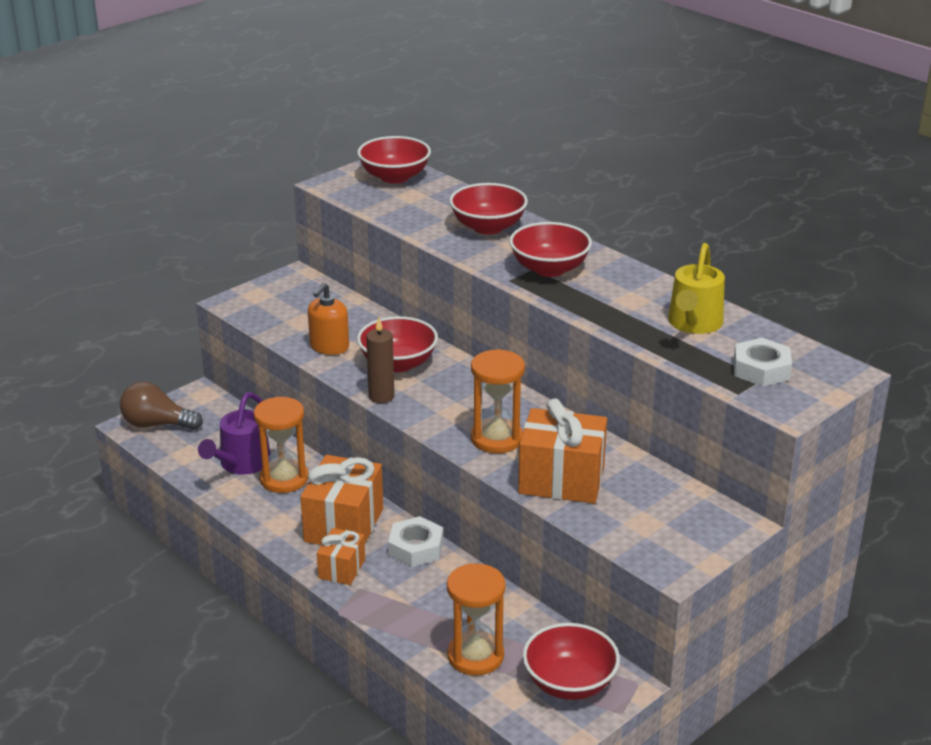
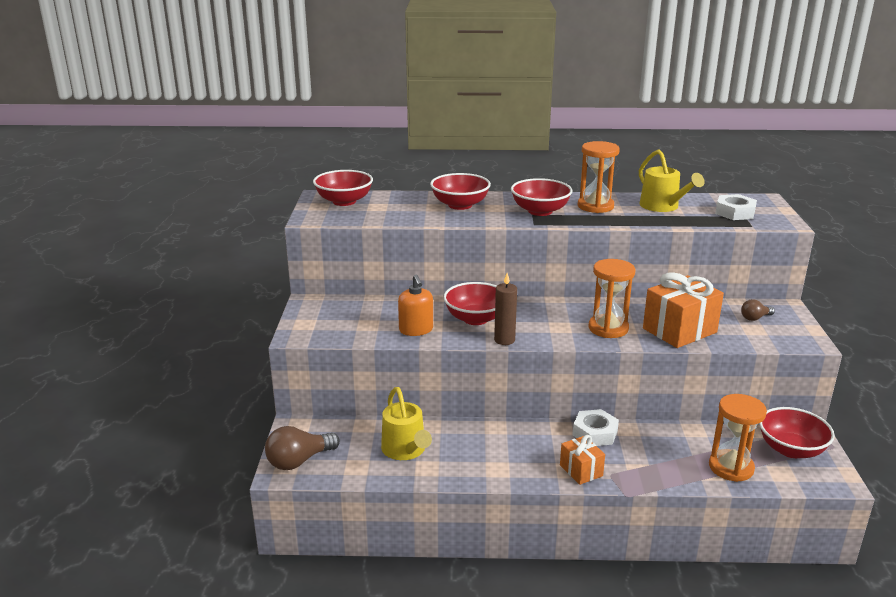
camera: 45 degrees left, 5 degrees down
(241, 464) = (405, 450): purple watering can -> yellow watering can
(284, 479) = (449, 442): orange hourglass -> orange hourglass (595, 206)
(344, 525) = (534, 446): orange gift -> none
(673, 514) = (755, 318): none -> brown light bulb

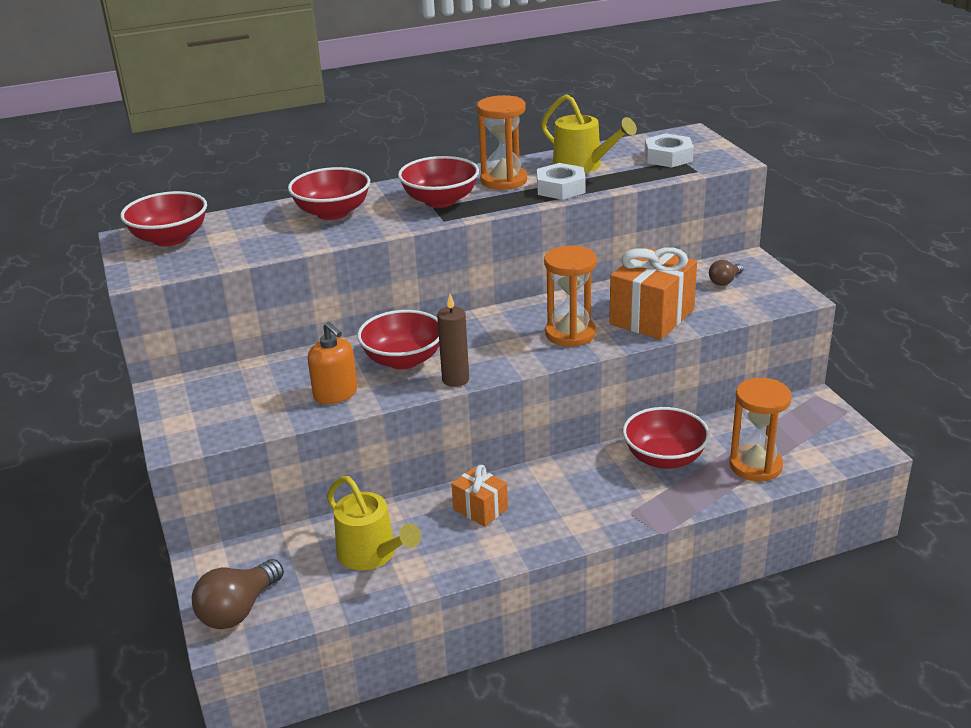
camera: 20 degrees left, 5 degrees up
(581, 470) = (596, 517): orange gift -> orange gift (480, 509)
(595, 433) = (588, 466): white nut -> white nut (560, 188)
(791, 449) = (806, 426): red bowl -> red bowl (664, 458)

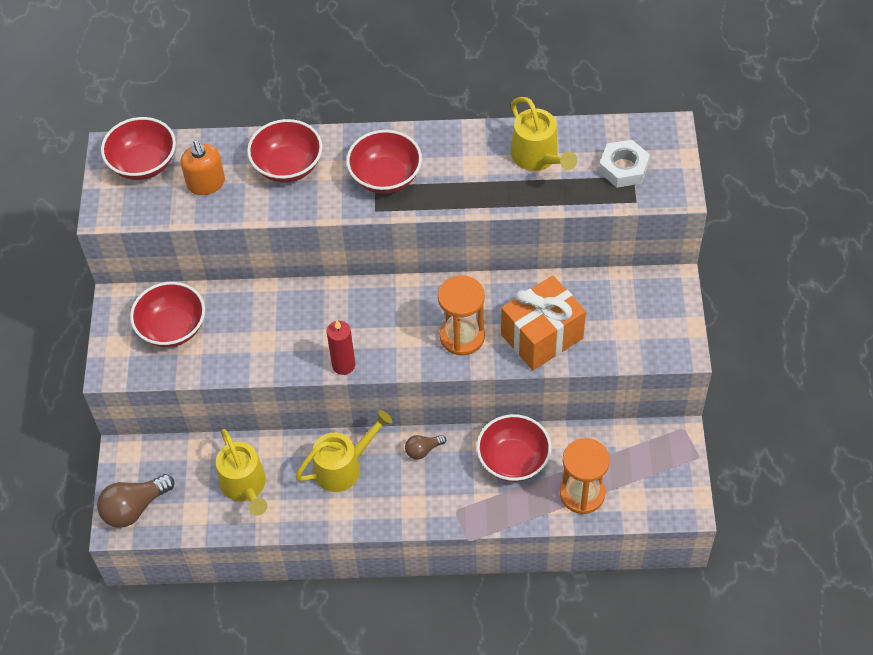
camera: 20 degrees right, 25 degrees up
(335, 394) = (245, 351): orange soap dispenser -> orange soap dispenser (206, 183)
(403, 360) = (312, 325): red bowl -> red bowl (172, 328)
(455, 379) = (343, 365): brown candle -> red candle
(480, 509) = (343, 467): orange gift -> yellow watering can
(503, 180) = (455, 160): orange hourglass -> none
(560, 188) = (498, 191): white nut -> none
(724, 281) = (633, 307): brown light bulb -> brown light bulb (423, 450)

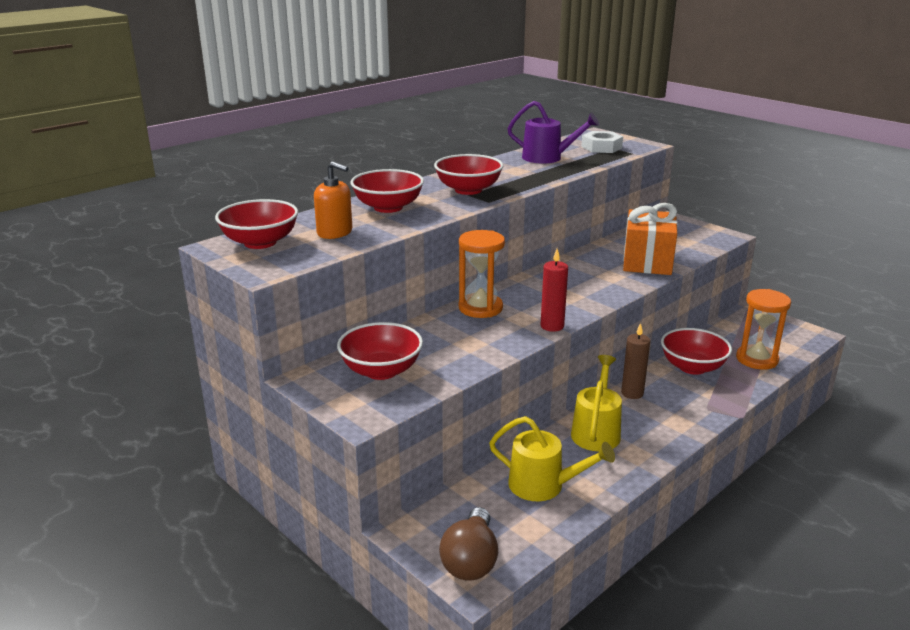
camera: 45 degrees left, 30 degrees down
(423, 450) = (632, 393): brown light bulb -> brown candle
(462, 336) = (602, 281): orange hourglass -> orange hourglass (480, 308)
(538, 157) = (547, 158): yellow watering can -> purple watering can

